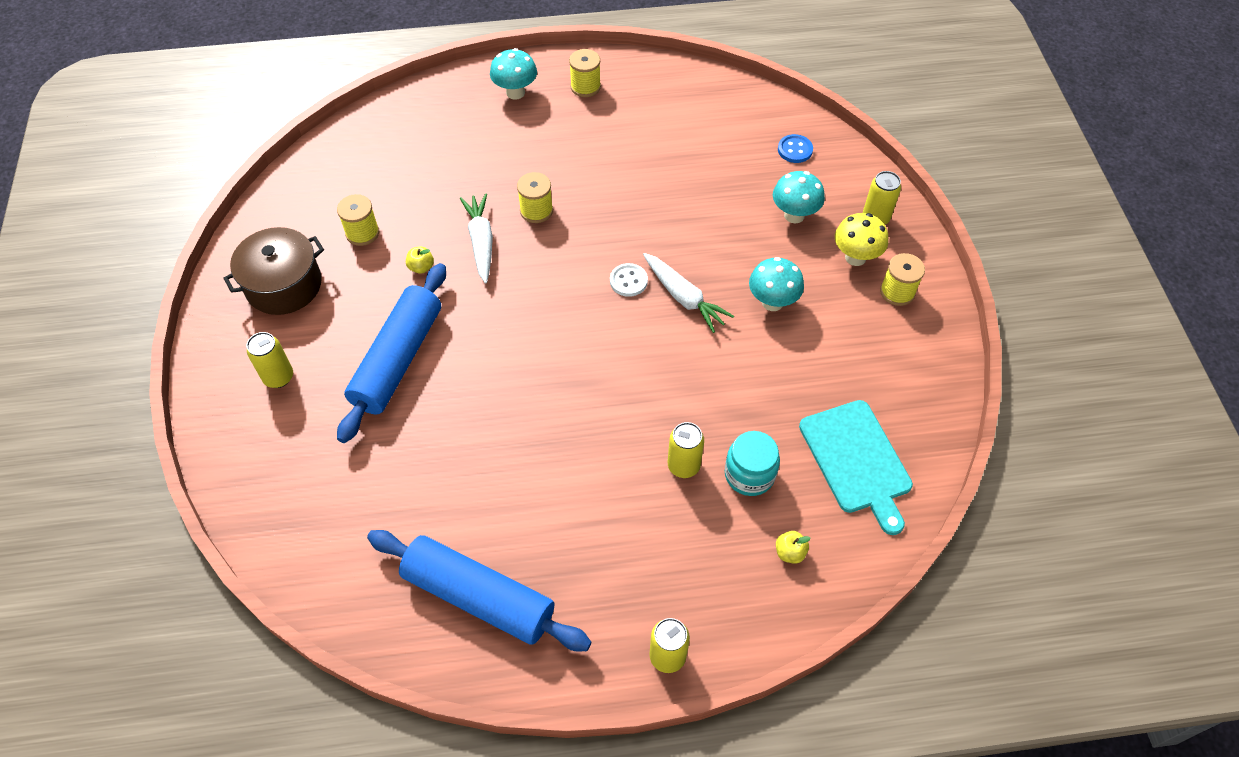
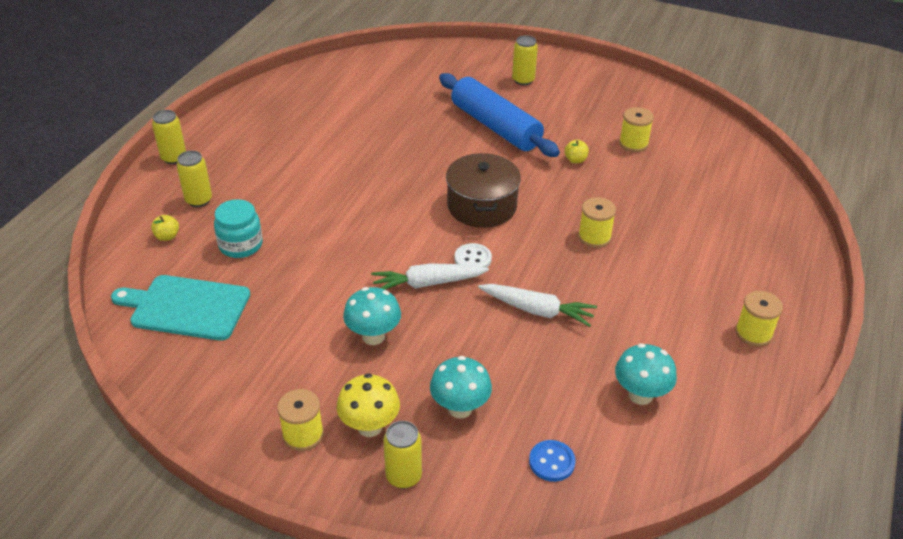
camera: 120 degrees right, 15 degrees down
(284, 285) = (605, 99): brown pot -> brown pot (482, 206)
(479, 597) = (292, 106): blue rolling pin -> none
(481, 242) = (580, 196): white carrot -> white carrot (537, 310)
(515, 92) = (768, 280): turquoise mushroom -> turquoise mushroom (640, 395)
(683, 466) = (282, 217): yellow can -> yellow can (199, 200)

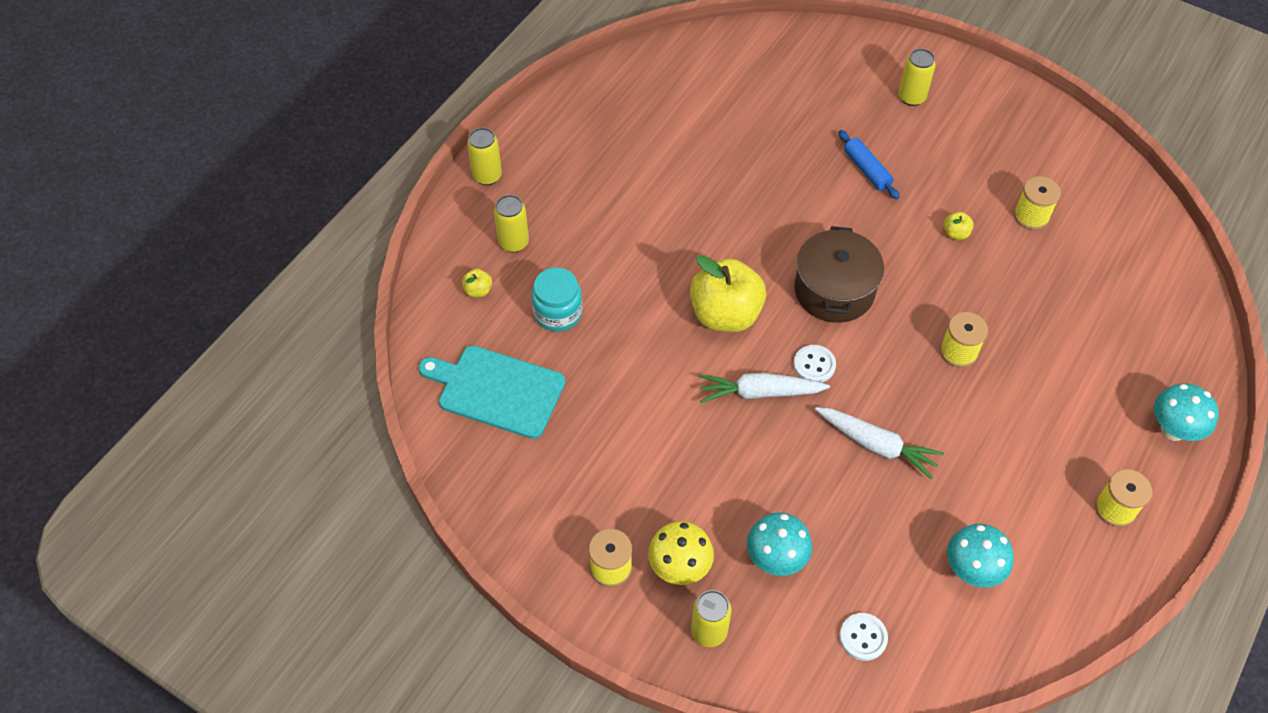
camera: 10 degrees right, 15 degrees up
(373, 336) = (693, 455): turquoise mushroom -> turquoise mushroom (1173, 430)
(390, 231) = (725, 314): none -> yellow apple
(495, 126) = (867, 170): blue rolling pin -> blue rolling pin, size x0.47
(551, 462) = (863, 637): blue button -> white button

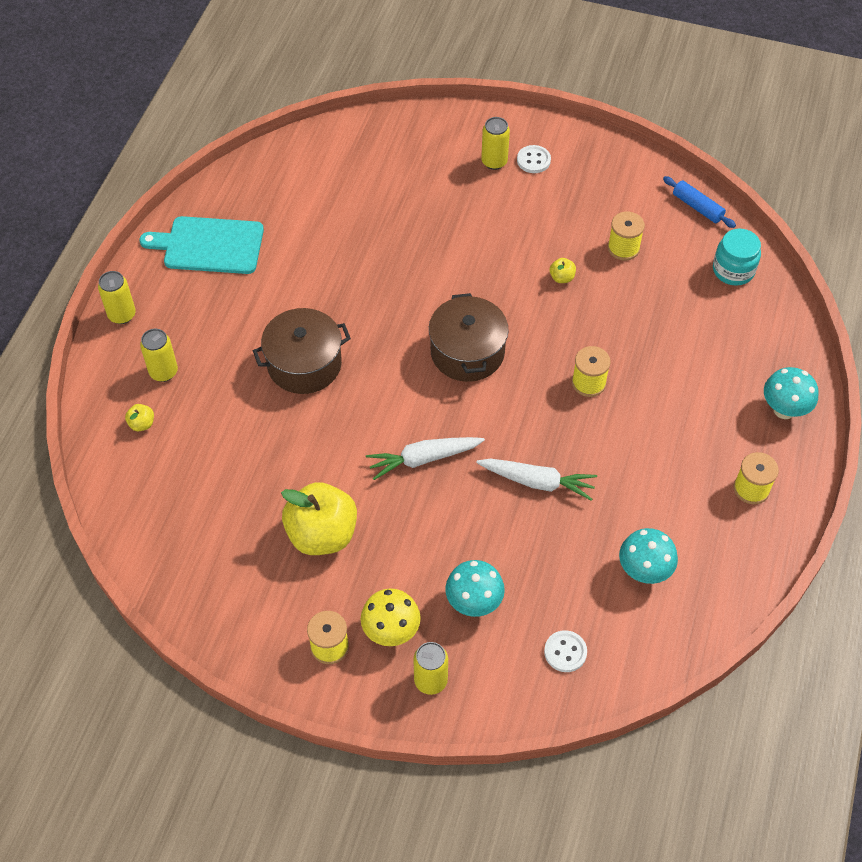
camera: 15 degrees left, 0 degrees up
(497, 390) = (183, 512): turquoise cutting board -> turquoise cutting board (209, 245)
(558, 313) = (222, 428): turquoise jar -> turquoise jar (733, 270)
(659, 265) = (304, 364): none -> brown pot
(725, 314) = (375, 395): yellow apple -> yellow apple (322, 534)
(814, 365) = (466, 423): white button -> white button (533, 160)
(867, 170) = (470, 236): blue rolling pin -> blue rolling pin (697, 207)

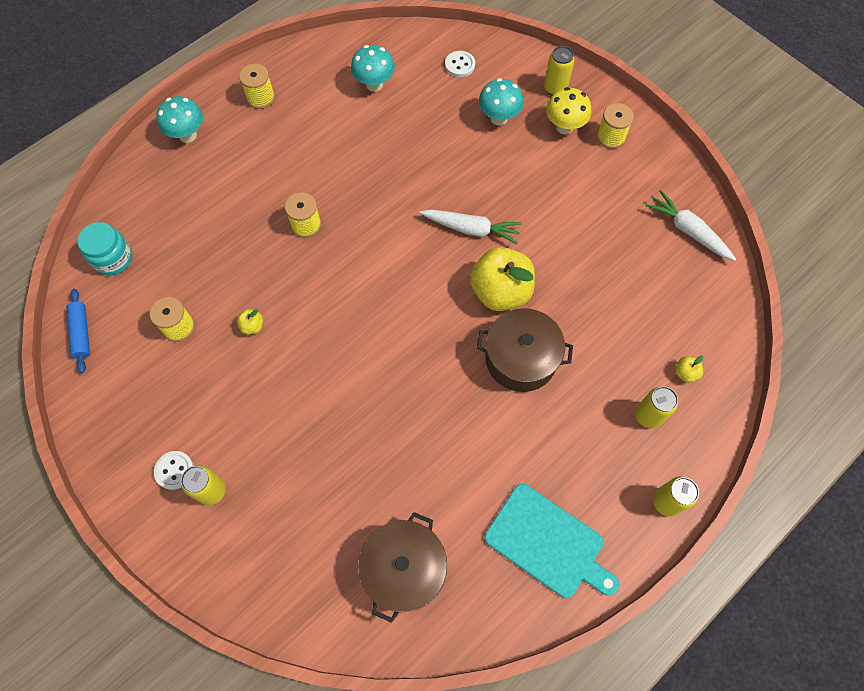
camera: 150 degrees left, 10 degrees up
(322, 534) = (578, 211): yellow apple -> yellow apple (500, 291)
(467, 352) = (379, 299): brown pot -> brown pot (404, 569)
(537, 482) = (400, 172): white carrot -> white carrot (688, 231)

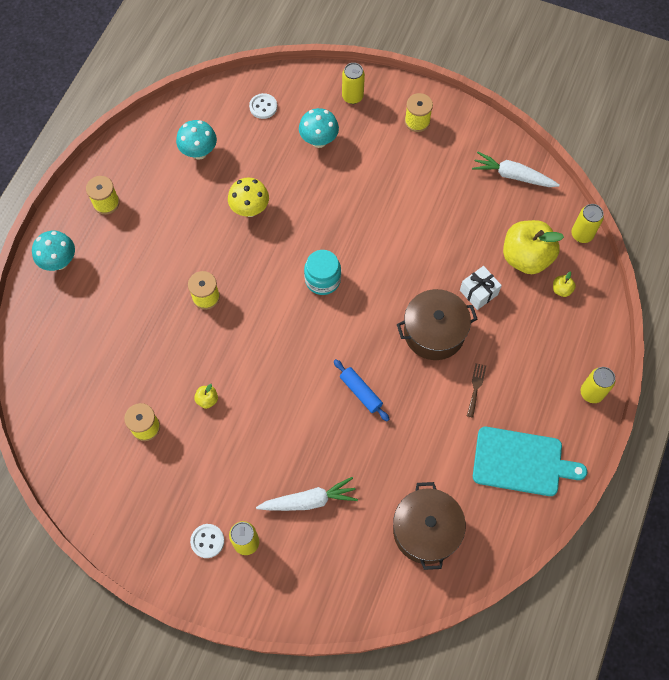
camera: 25 degrees left, 0 degrees up
(81, 333) = (65, 468): blue rolling pin -> blue rolling pin (361, 392)
(113, 258) = (55, 395): turquoise jar -> turquoise jar (322, 279)
(471, 229) = (344, 244): white carrot -> white carrot (309, 500)
(500, 291) = (392, 286): yellow apple -> yellow apple (526, 257)
(537, 437) = (476, 387): none -> brown fork
(564, 127) = (376, 127): yellow mushroom -> yellow mushroom (250, 209)
(590, 337) = (478, 292): none -> white gift
(648, 416) = (549, 334): yellow can -> yellow can (581, 234)

